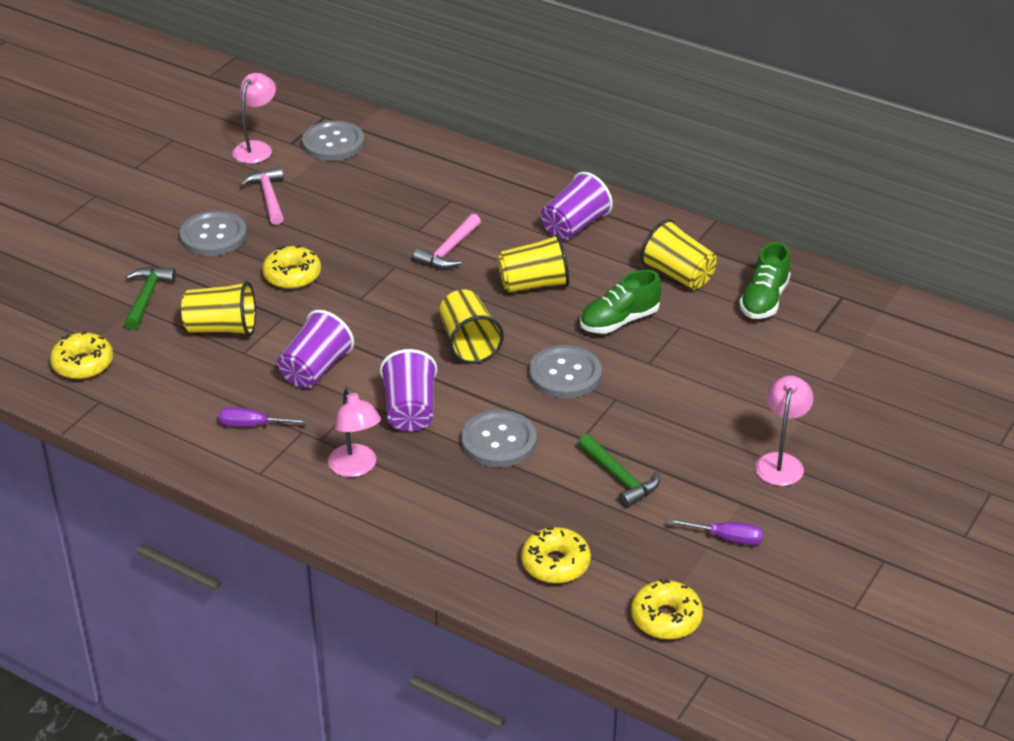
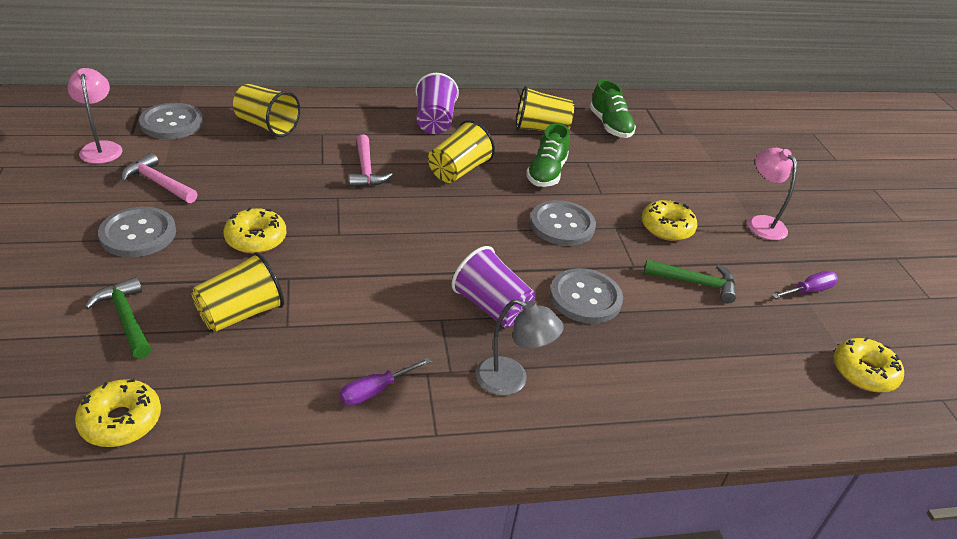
camera: 45 degrees left, 0 degrees up
(315, 369) = (372, 310): purple cup -> none
(356, 468) = (511, 380): pink lamp -> grey lamp
(468, 343) = (467, 232): yellow cup -> yellow cup (267, 126)
(555, 564) = (749, 374): yellow donut -> yellow donut (666, 228)

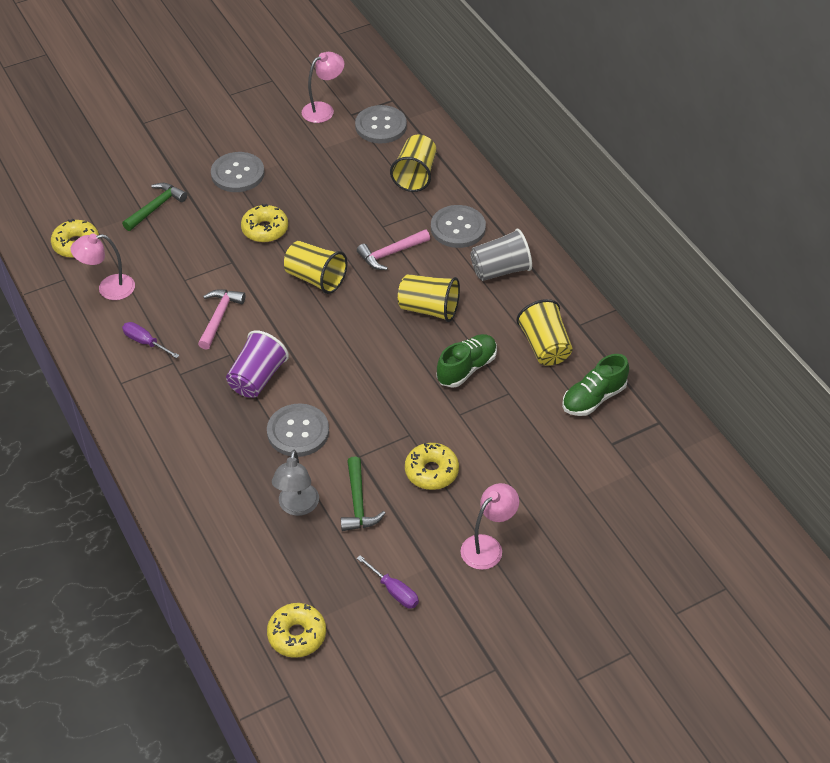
camera: 75 degrees right, 10 degrees up
(158, 183) = (300, 156): pink hammer -> pink hammer (219, 317)
(241, 314) = (185, 254): yellow cup -> yellow cup (315, 278)
(245, 405) = (108, 289): none -> pink lamp
(434, 122) = (500, 270): purple cup -> grey cup
(511, 380) = (185, 408): grey lamp -> grey lamp (297, 507)
(546, 173) = (466, 368): green shoe -> green shoe turned 135 degrees clockwise
(562, 225) = (389, 397): grey button -> grey button (458, 228)

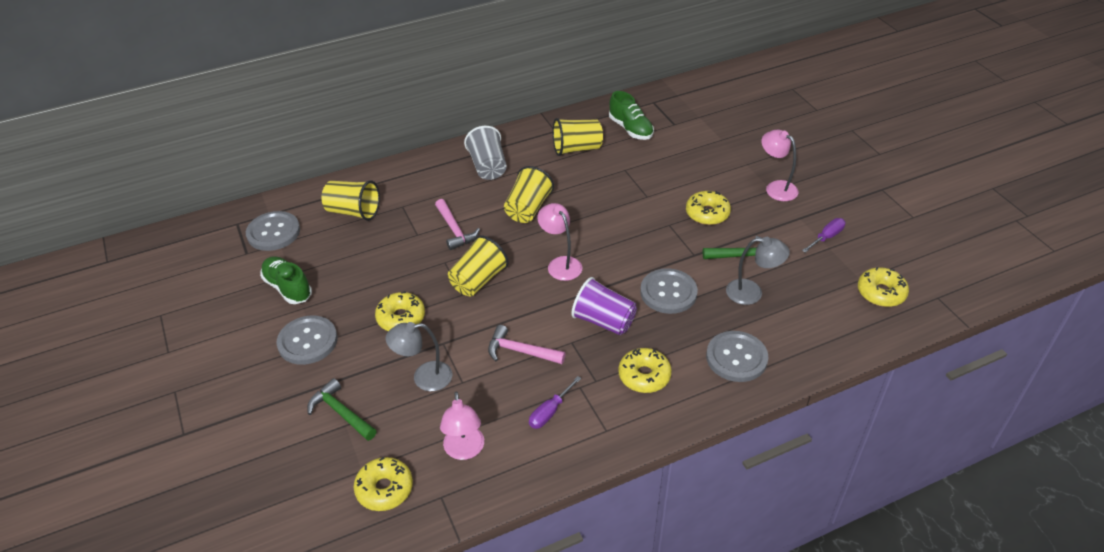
camera: 85 degrees left, 5 degrees down
(183, 410) = (644, 376): none -> yellow donut
(191, 254) = (424, 377): none -> grey lamp
(323, 110) = (230, 273): pink lamp -> pink lamp (560, 264)
(458, 228) = (431, 188): grey button -> grey button (736, 358)
(466, 368) = (597, 190): green shoe -> green shoe (288, 288)

